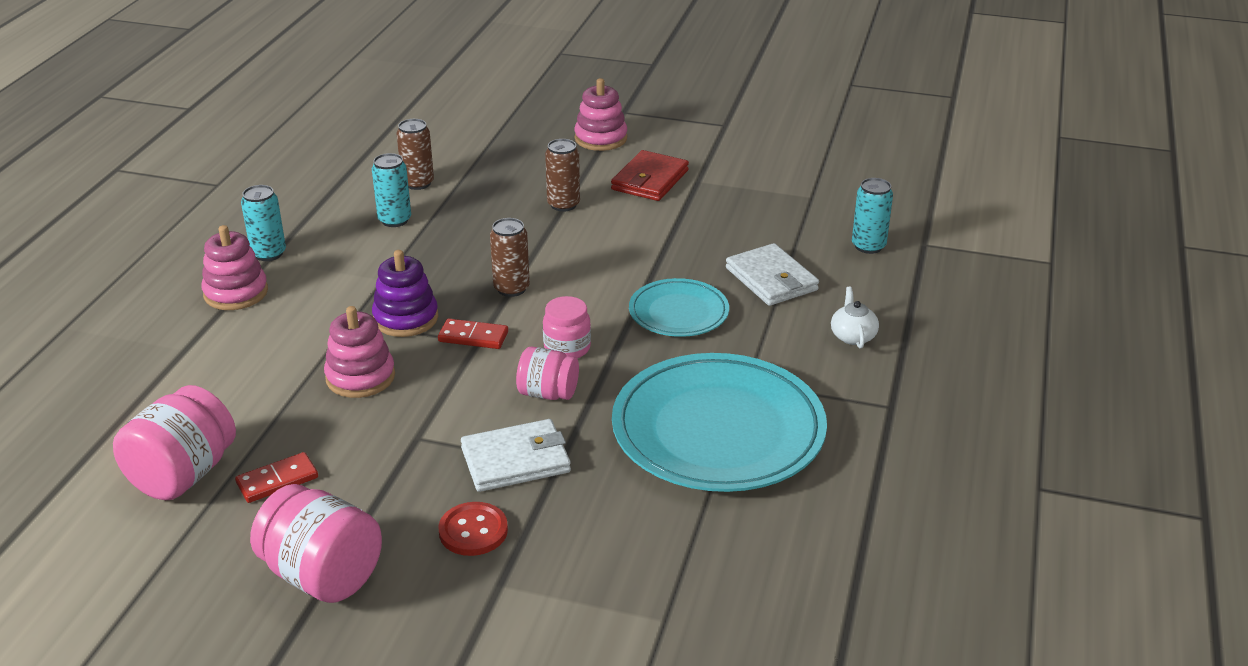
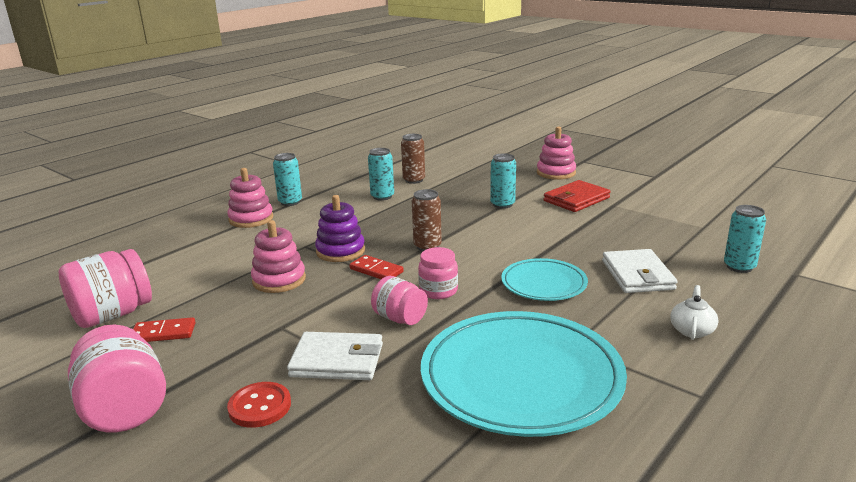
camera: 25 degrees right, 10 degrees down
(563, 204) = (502, 204): brown can -> turquoise can

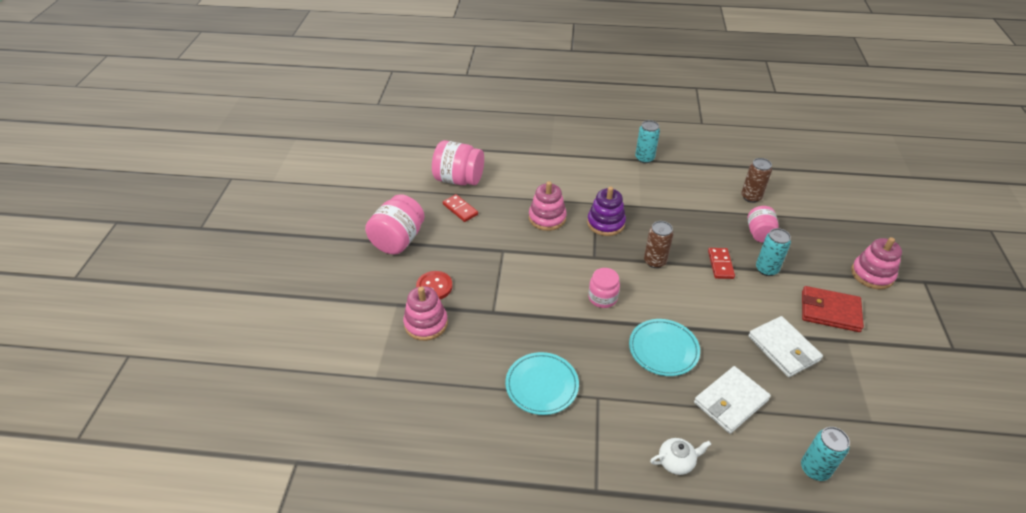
camera: 55 degrees right, 20 degrees up
(251, 219) = (603, 157): pink stacking toy -> pink stacking toy (426, 323)
(337, 360) = (493, 293): white wallet -> white wallet (783, 348)
(376, 270) = (598, 254): red domino -> red domino (720, 264)
(382, 196) = (703, 196): turquoise can -> none
(400, 318) = (555, 296): pink jar -> pink jar (759, 233)
(521, 378) = (541, 385): turquoise plate -> turquoise plate, size x0.53

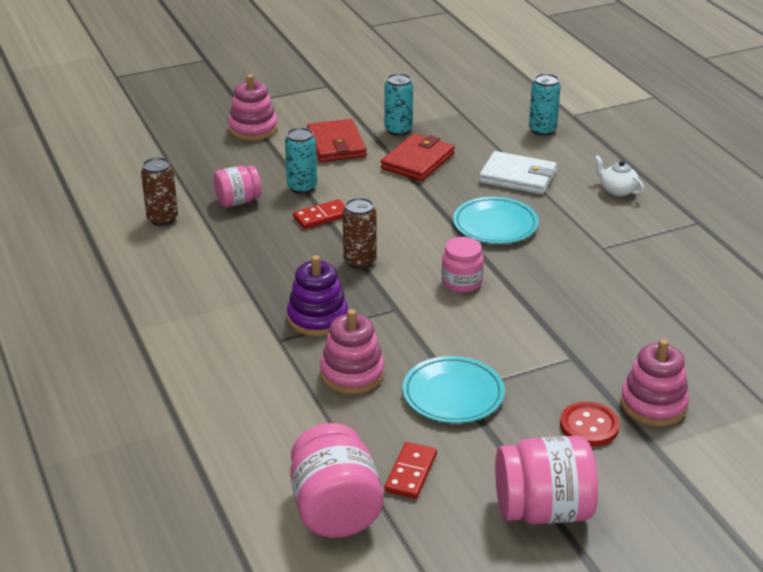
camera: 120 degrees left, 10 degrees down
(541, 385) = (631, 285): turquoise plate -> turquoise plate (453, 394)
(644, 158) = (126, 325): turquoise can -> turquoise can (398, 130)
(783, 348) = (418, 161): white wallet -> red wallet

